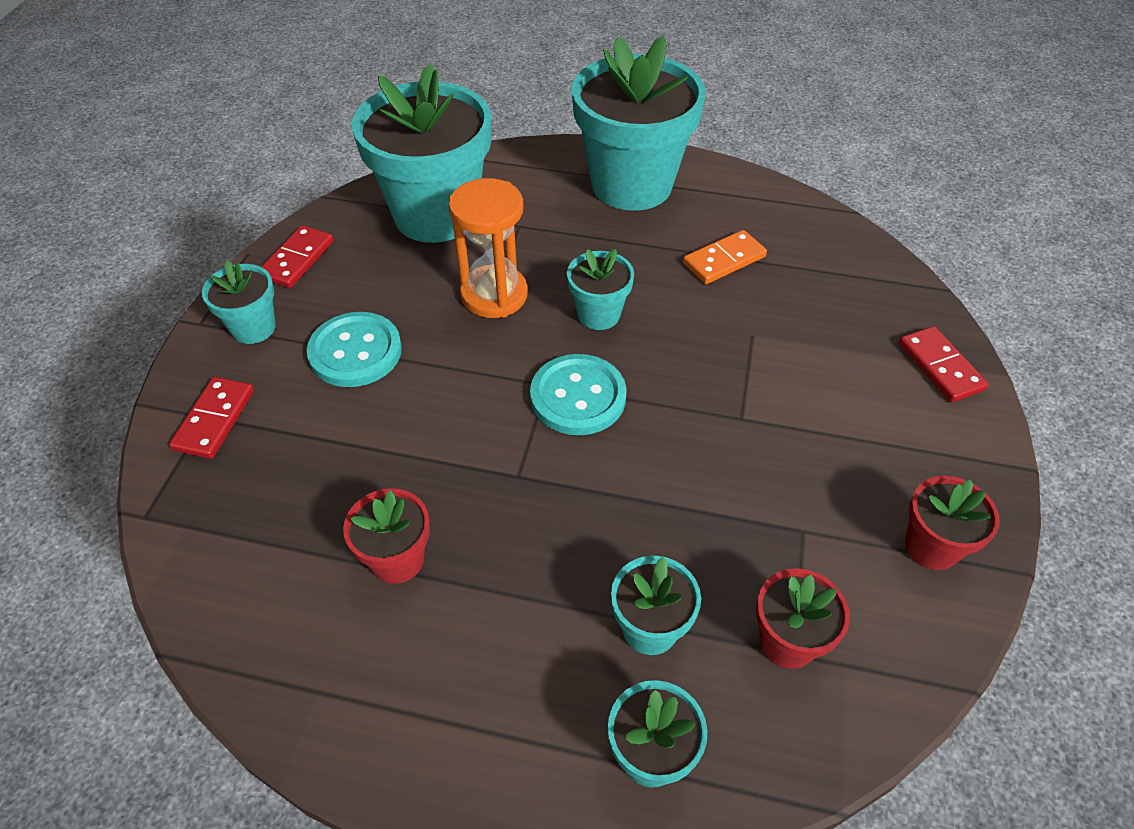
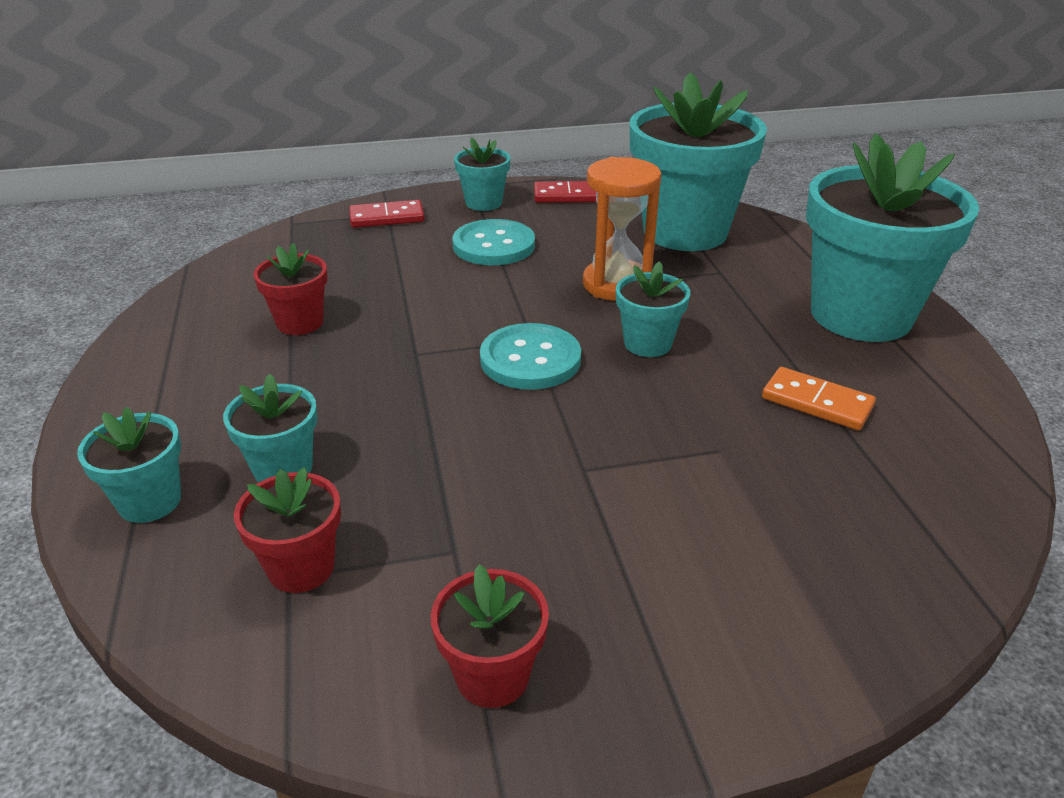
camera: 65 degrees right, 15 degrees down
(940, 366) = (825, 635): red domino -> none

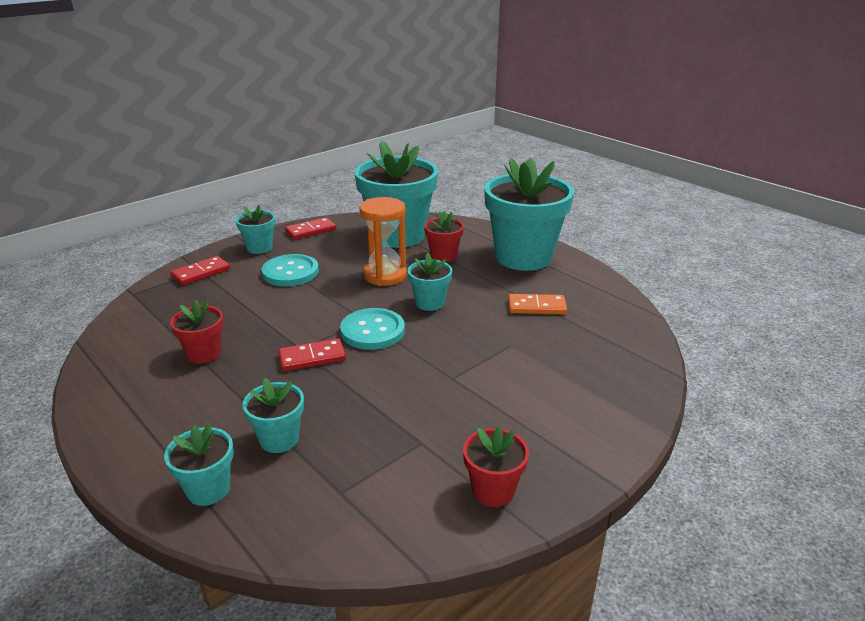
camera: 30 degrees left, 5 degrees down
(301, 567) = (343, 485): red flower pot -> red flower pot (443, 256)
(419, 370) = (312, 357): none -> red domino

